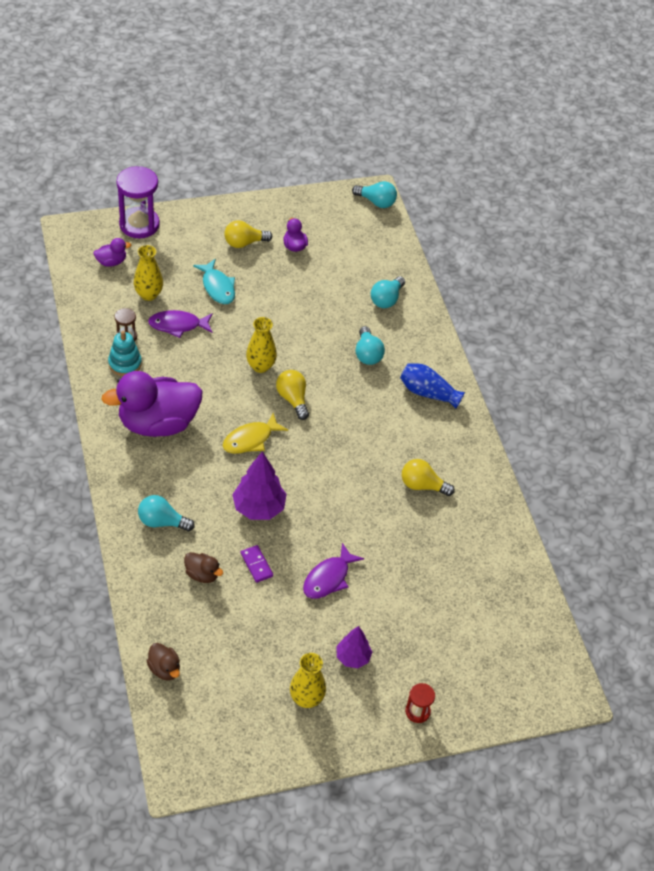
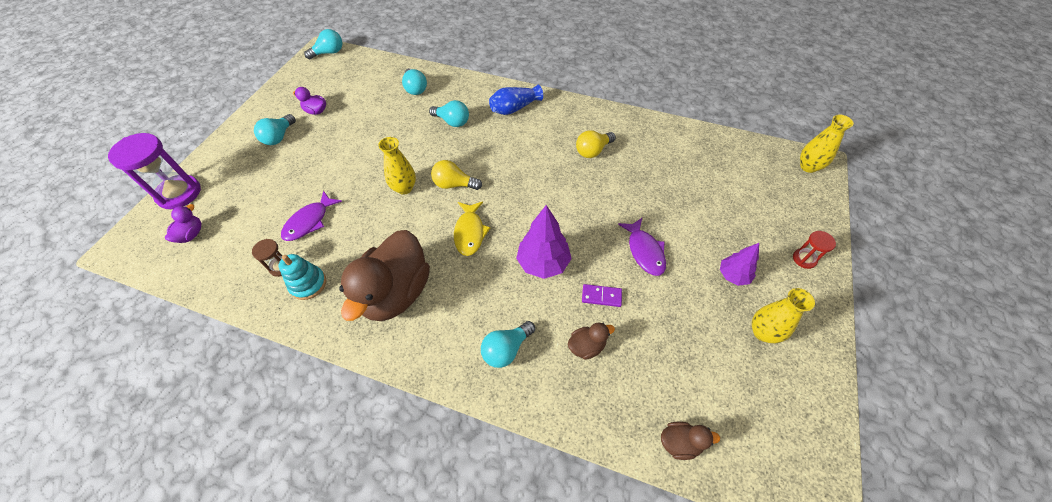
camera: 50 degrees left, 5 degrees up
(148, 294) = (256, 225): yellow vase -> yellow vase (808, 167)
(158, 423) = (396, 293): purple duck -> brown duck
(217, 287) = (301, 175): turquoise fish -> none
(244, 243) = (279, 137): yellow light bulb -> turquoise light bulb

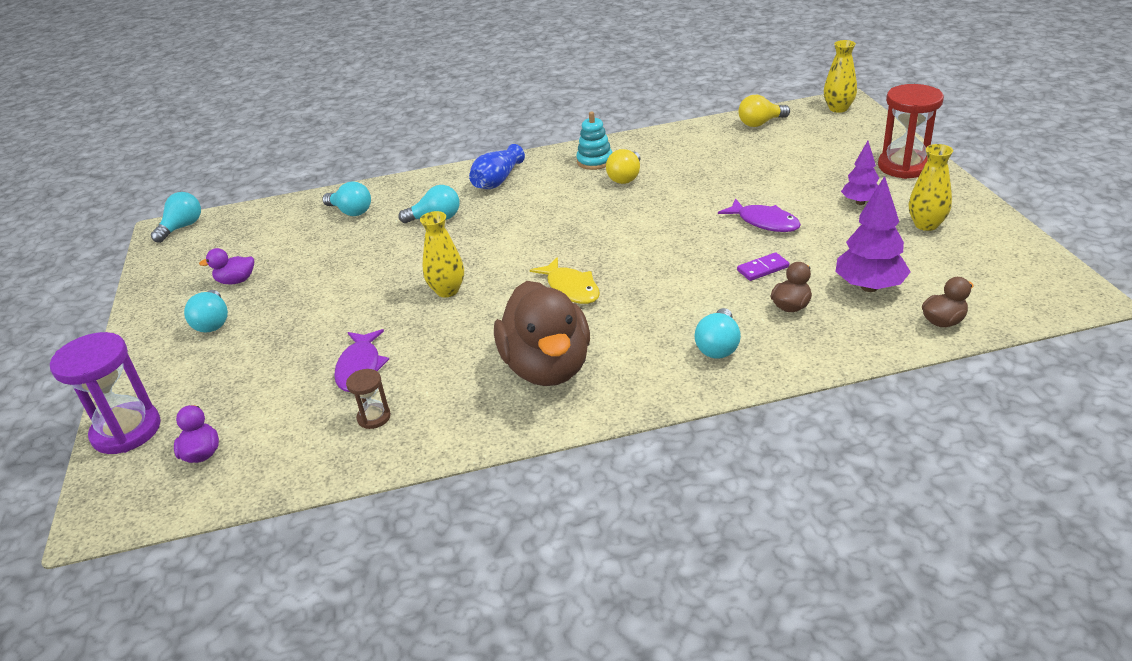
camera: 30 degrees left, 20 degrees down
(308, 284) = (429, 412): turquoise stacking toy -> turquoise stacking toy (595, 161)
(454, 184) = (504, 263): yellow light bulb -> yellow light bulb (760, 123)
(543, 263) = (677, 274): purple tree -> purple tree (869, 287)
(804, 259) = (904, 166): red hourglass -> red hourglass, size x2.03

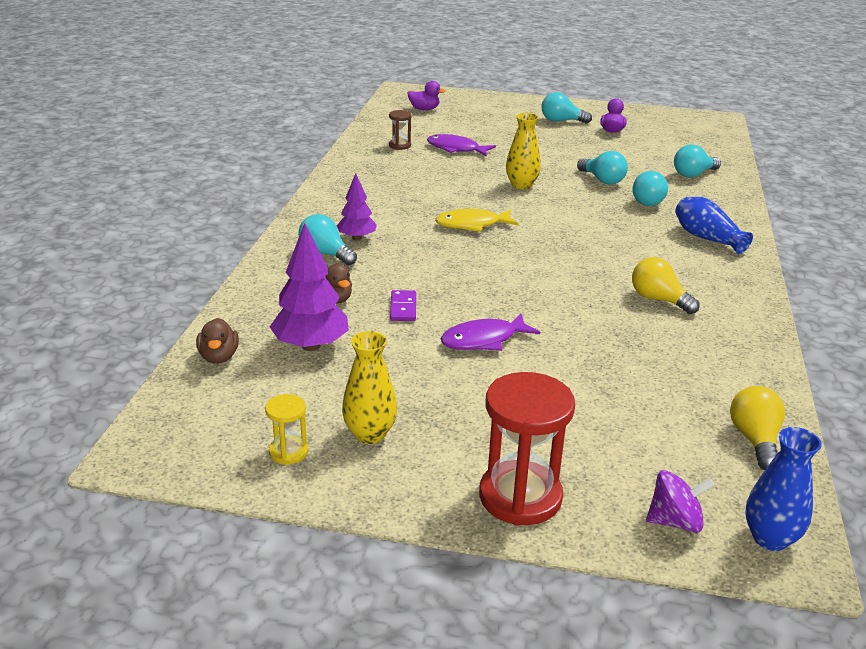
camera: 110 degrees right, 5 degrees down
(126, 431) = (468, 97): purple hourglass -> none
(182, 227) = (717, 123): turquoise light bulb -> turquoise light bulb (602, 180)
(547, 367) = (382, 195): brown duck -> none
(595, 161) = (715, 294): turquoise stacking toy -> none
(838, 108) = (770, 538): yellow vase -> blue vase
(860, 128) = (675, 521): none -> purple spinning top
(860, 202) = (463, 415): purple tree -> purple tree (357, 238)
(986, 244) = (288, 452): none -> yellow hourglass

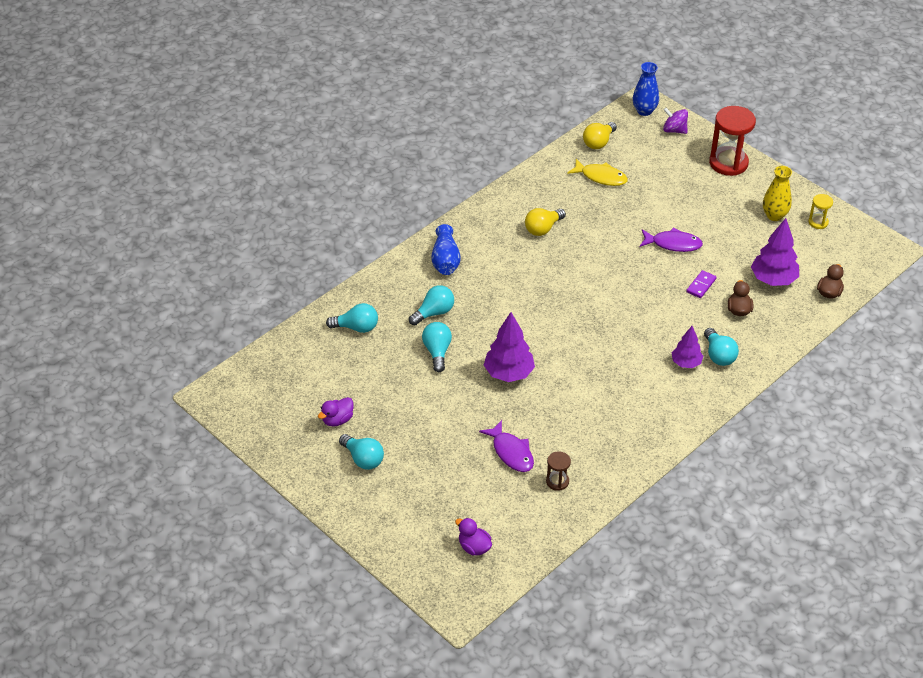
camera: 145 degrees left, 15 degrees up
(472, 225) = (592, 342): yellow fish -> yellow fish (601, 177)
(521, 185) = (508, 373): yellow vase -> purple tree
(658, 299) = (543, 229): yellow light bulb -> yellow light bulb turned 60 degrees clockwise

